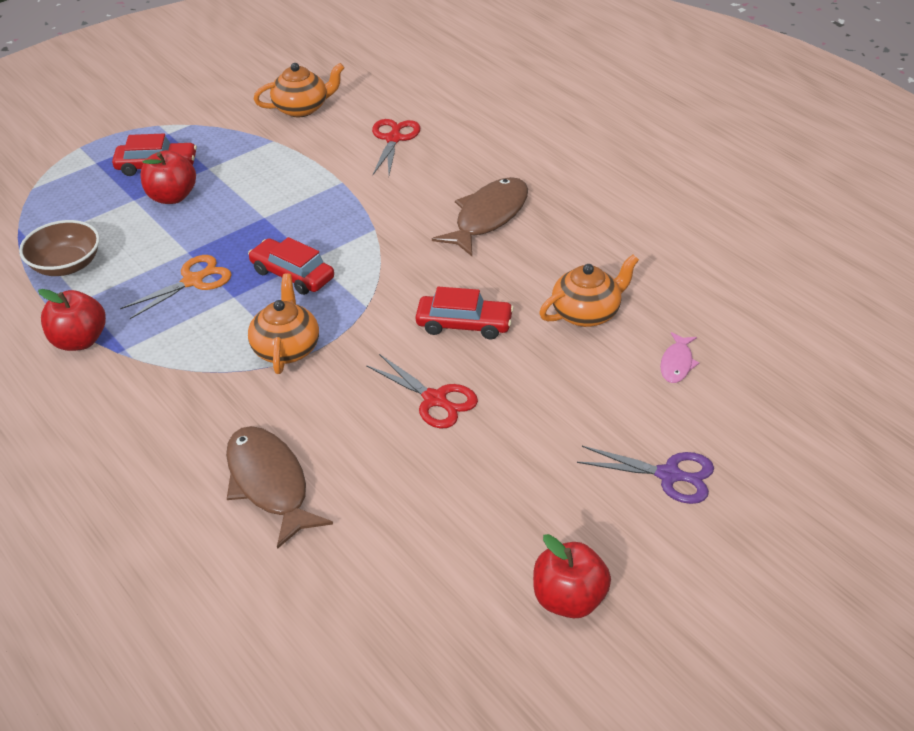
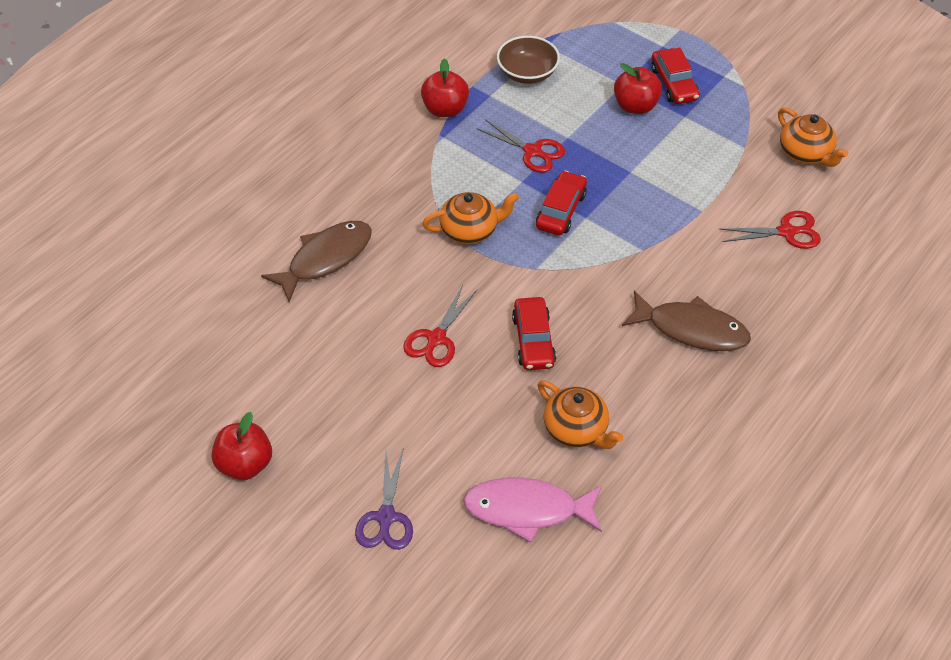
camera: 75 degrees right, 10 degrees up
(193, 281) = (532, 151): orange scissors -> red scissors
(677, 363) = (527, 509): pink fish -> pink fish, size x2.00

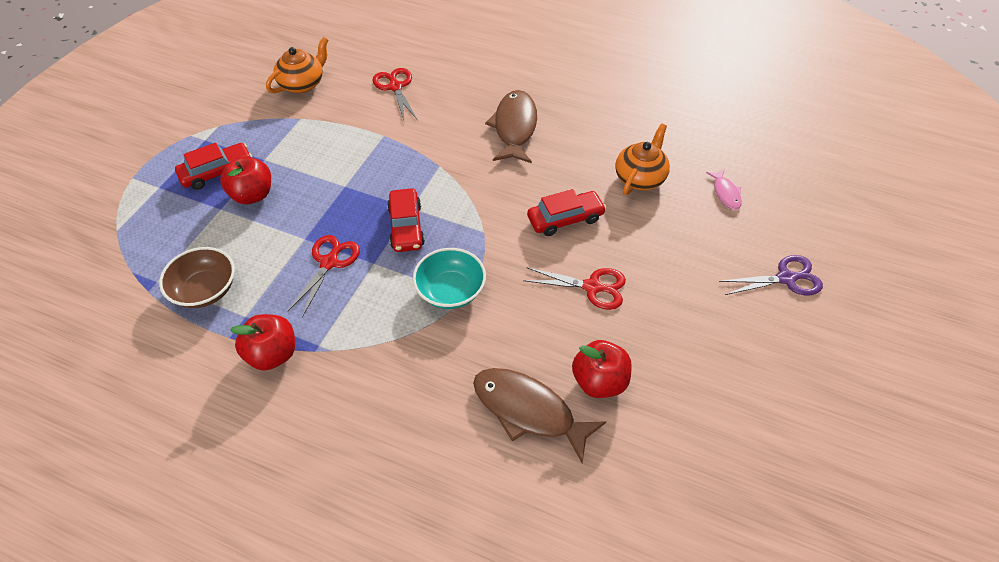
camera: 105 degrees left, 0 degrees up
(245, 464) = (801, 402): red apple -> red apple (599, 381)
(470, 230) = (450, 291): orange teapot -> turquoise bowl
(527, 509) = (725, 193): pink fish -> pink fish, size x0.50
(561, 210) = (406, 227): red car -> red car turned 105 degrees counterclockwise

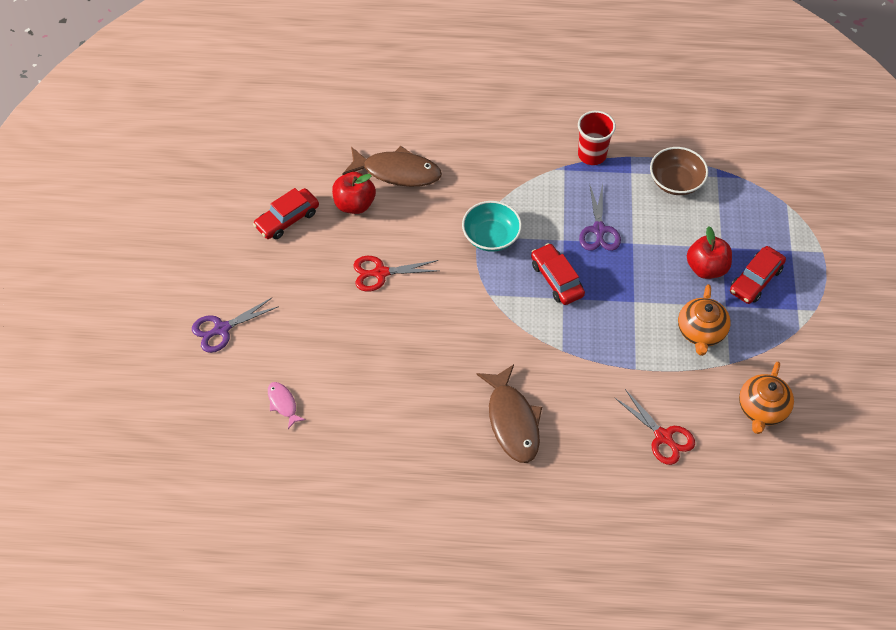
camera: 160 degrees right, 5 degrees up
(272, 354) = (592, 155): red apple -> red cup
(329, 262) = (599, 230): red scissors -> purple scissors
(565, 219) = (424, 329): red car -> red car (287, 219)
(640, 178) = (368, 396): orange teapot -> orange teapot (701, 332)

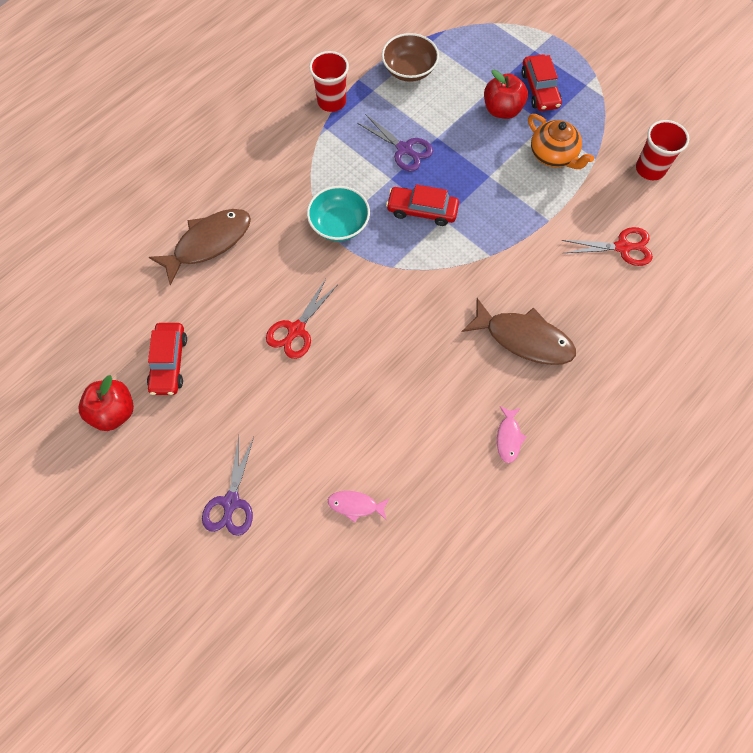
camera: 50 degrees left, 10 degrees up
(354, 204) = (207, 299): red apple -> red apple (114, 412)
(420, 465) = (508, 437): none -> pink fish
(762, 409) = (650, 169): orange teapot -> red cup

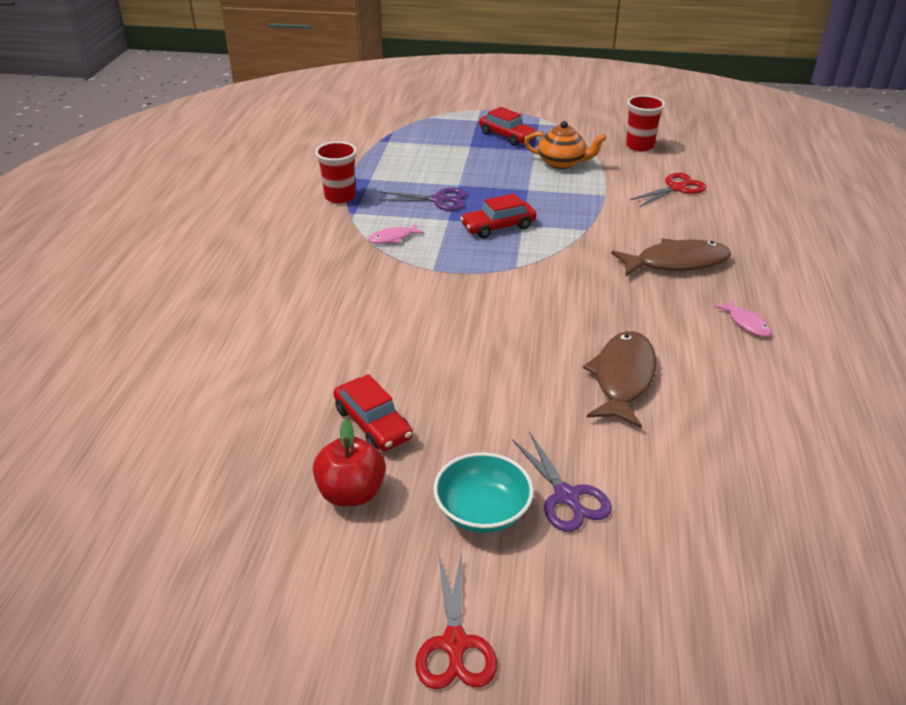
camera: 35 degrees left, 30 degrees down
(208, 243) = (319, 322): brown fish -> brown fish (623, 378)
(296, 330) = (478, 342): red scissors -> red scissors (455, 643)
(339, 224) = (435, 261): turquoise bowl -> turquoise bowl (482, 511)
(355, 505) = (686, 432): pink fish -> pink fish (393, 238)
(409, 70) = (388, 159): brown bowl -> none
(502, 110) = (492, 155): red apple -> none

